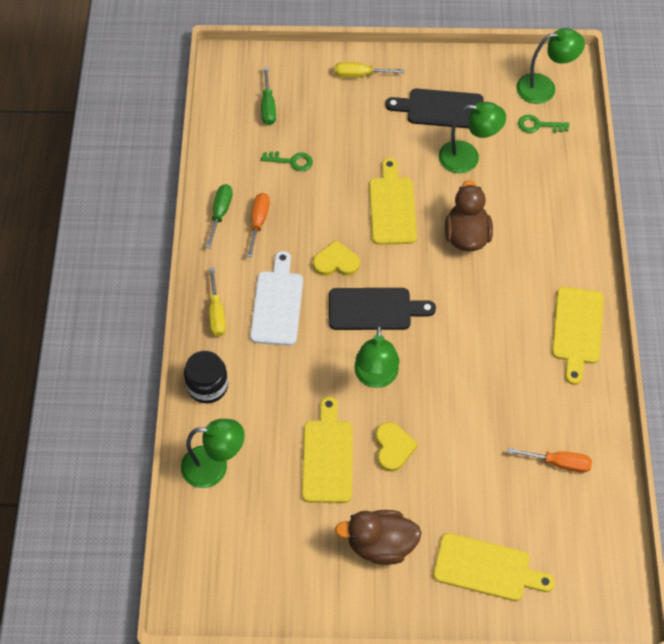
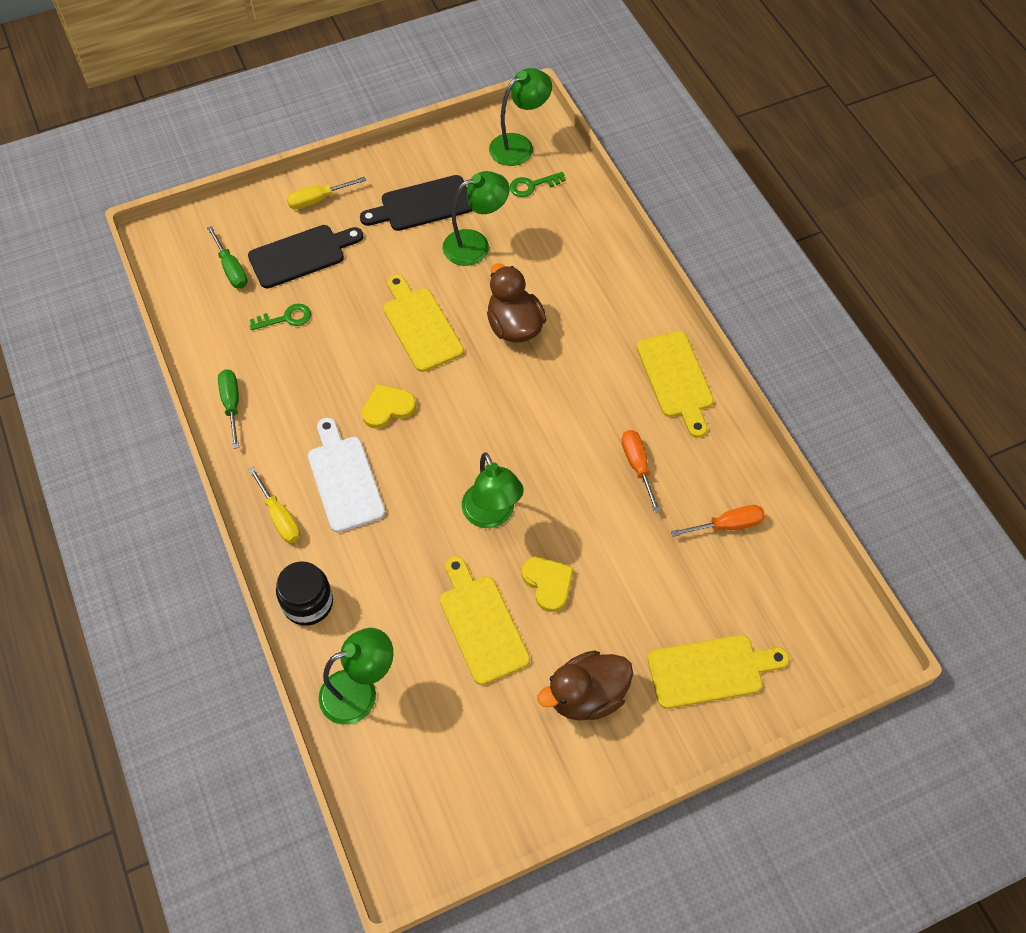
camera: 25 degrees left, 0 degrees up
(258, 222) = (280, 398): orange screwdriver -> orange screwdriver (637, 466)
(374, 309) = (455, 442): black cutting board -> black cutting board (301, 255)

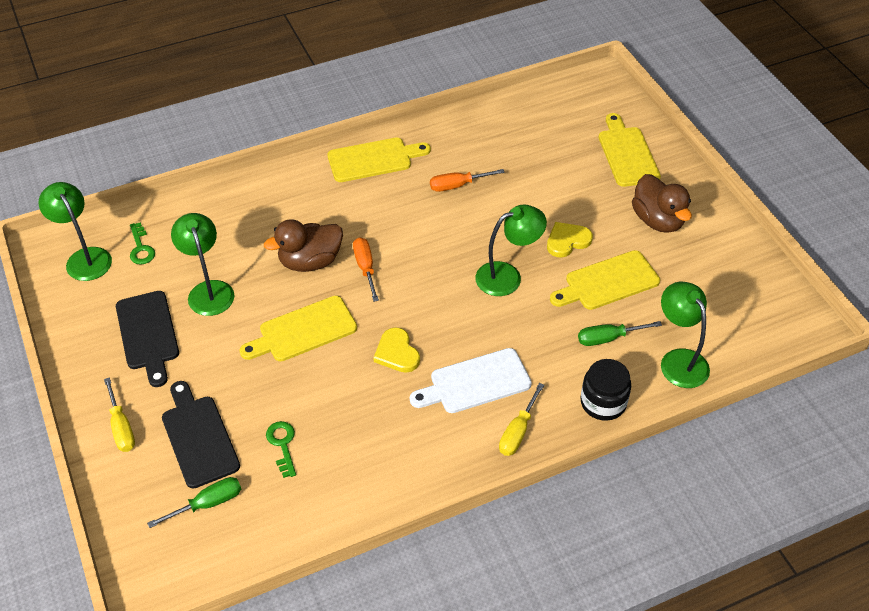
camera: 90 degrees left, 10 degrees down
(232, 405) = (390, 484): green screwdriver -> green screwdriver (608, 338)
(279, 517) = (518, 431): yellow screwdriver -> yellow screwdriver turned 150 degrees clockwise
(727, 525) = (508, 138): orange screwdriver -> orange screwdriver (365, 268)

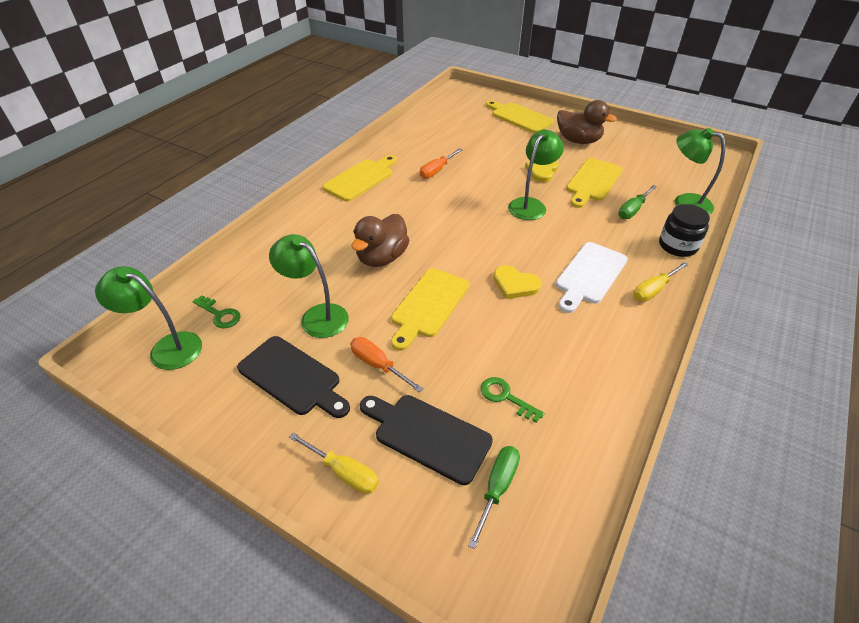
camera: 35 degrees left, 5 degrees down
(365, 268) = (429, 243): orange screwdriver -> orange screwdriver (378, 365)
(518, 431) = (653, 290): yellow screwdriver -> yellow screwdriver turned 60 degrees clockwise

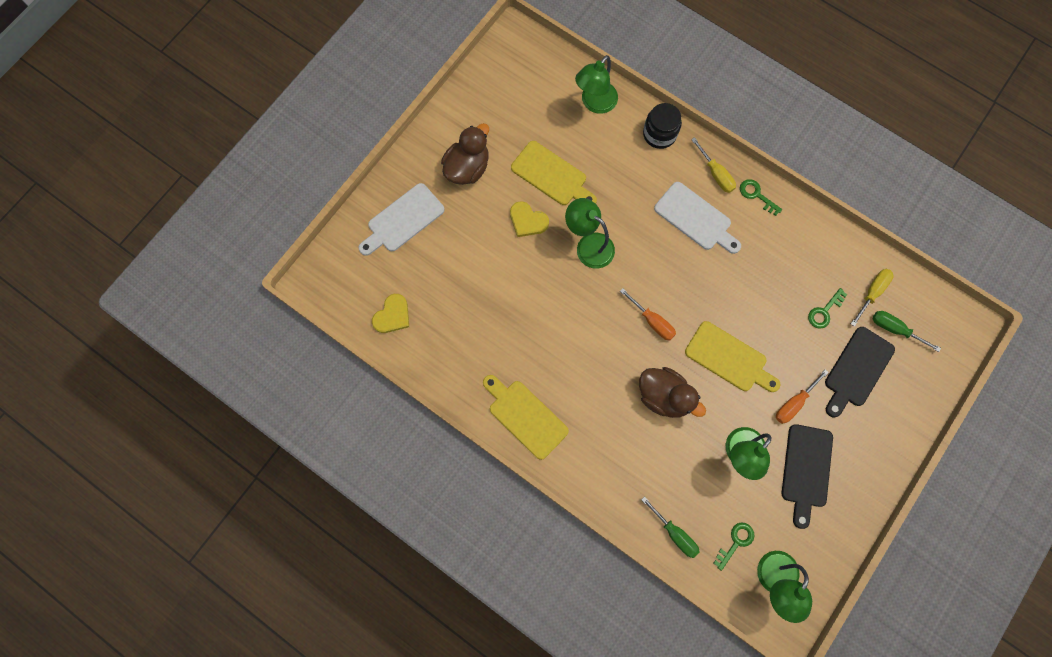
camera: 85 degrees left, 30 degrees up
(292, 377) = (806, 470): black cutting board -> black cutting board turned 150 degrees clockwise
(343, 472) = (886, 428): yellow screwdriver -> yellow screwdriver (872, 293)
(437, 170) = (515, 331): orange screwdriver -> orange screwdriver (652, 321)
(515, 284) = (705, 282): yellow heart -> yellow heart (392, 315)
(519, 117) = (403, 220): yellow cutting board -> white cutting board
(633, 210) = (603, 153): green screwdriver -> green screwdriver (674, 533)
(643, 326) = (756, 195): none -> green key

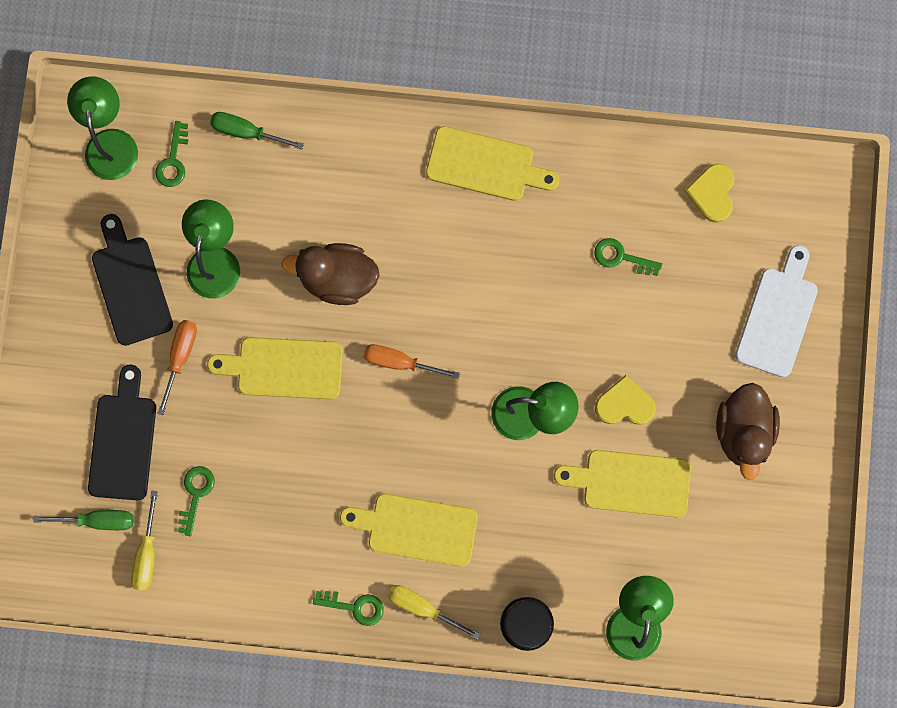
camera: 150 degrees right, 5 degrees up
(474, 308) = (621, 257): none -> green key
(695, 218) = (416, 528): white cutting board -> yellow cutting board

